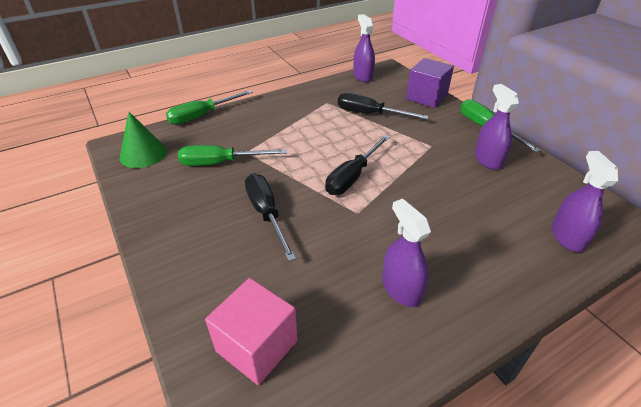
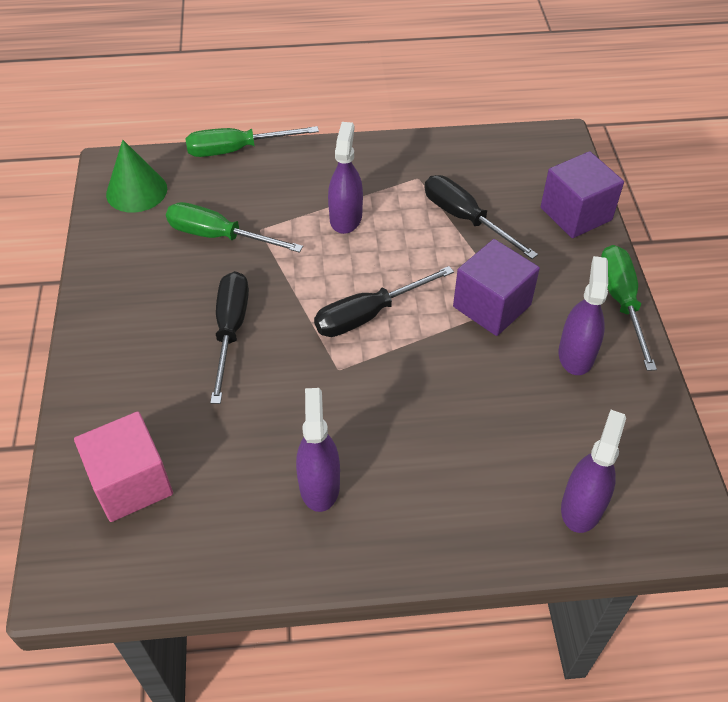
camera: 25 degrees right, 10 degrees up
(363, 76) = (506, 143): purple spray bottle -> purple spray bottle (345, 218)
(421, 150) = (492, 306): none -> purple cube

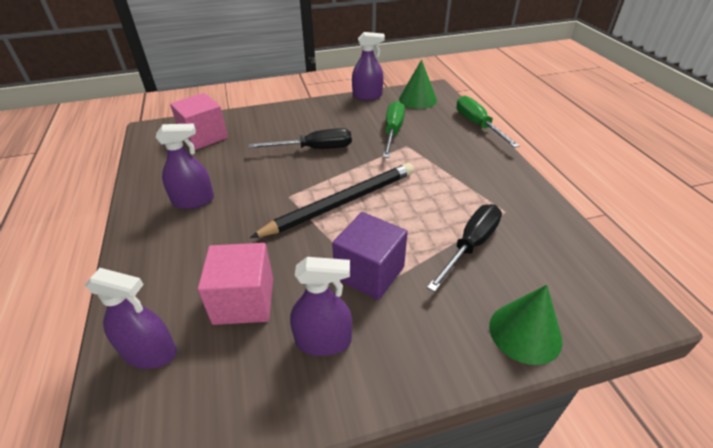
camera: 80 degrees right, 10 degrees down
(345, 218) = (436, 179): purple spray bottle -> purple spray bottle (367, 96)
(368, 315) = (341, 203): black screwdriver -> black pencil
(519, 420) = (244, 301): none -> pink cube
(576, 214) = (525, 332): purple cube -> green cone
(621, 302) = (406, 382): green screwdriver -> none

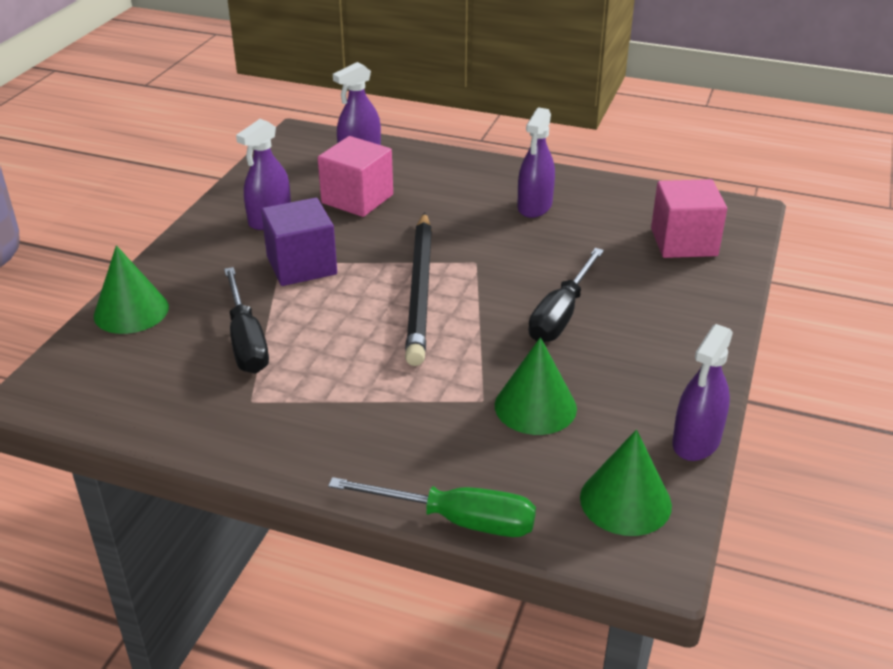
camera: 125 degrees right, 5 degrees down
(393, 132) = (535, 406): green screwdriver -> green cone

